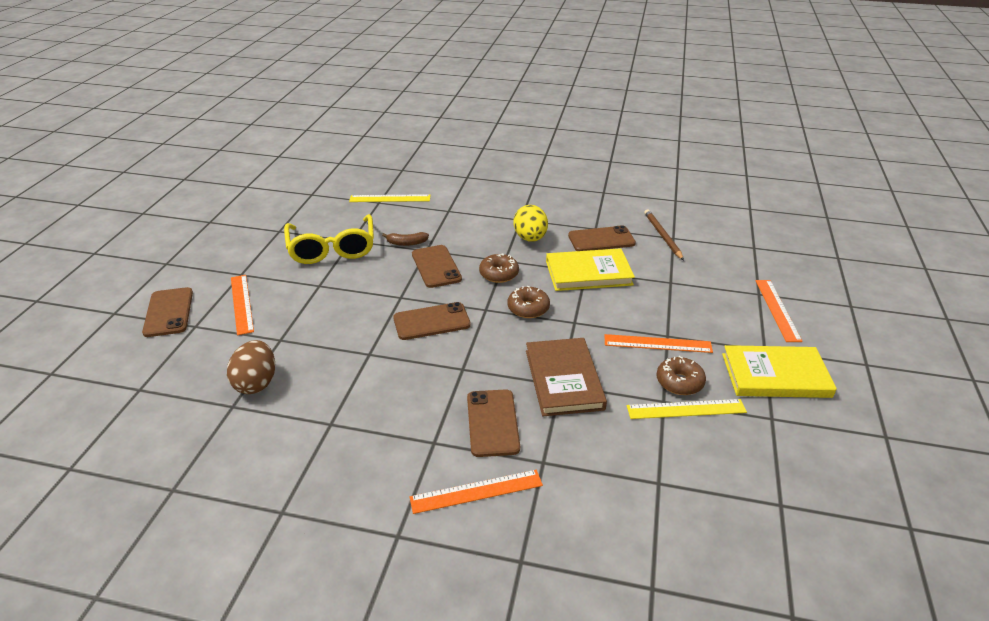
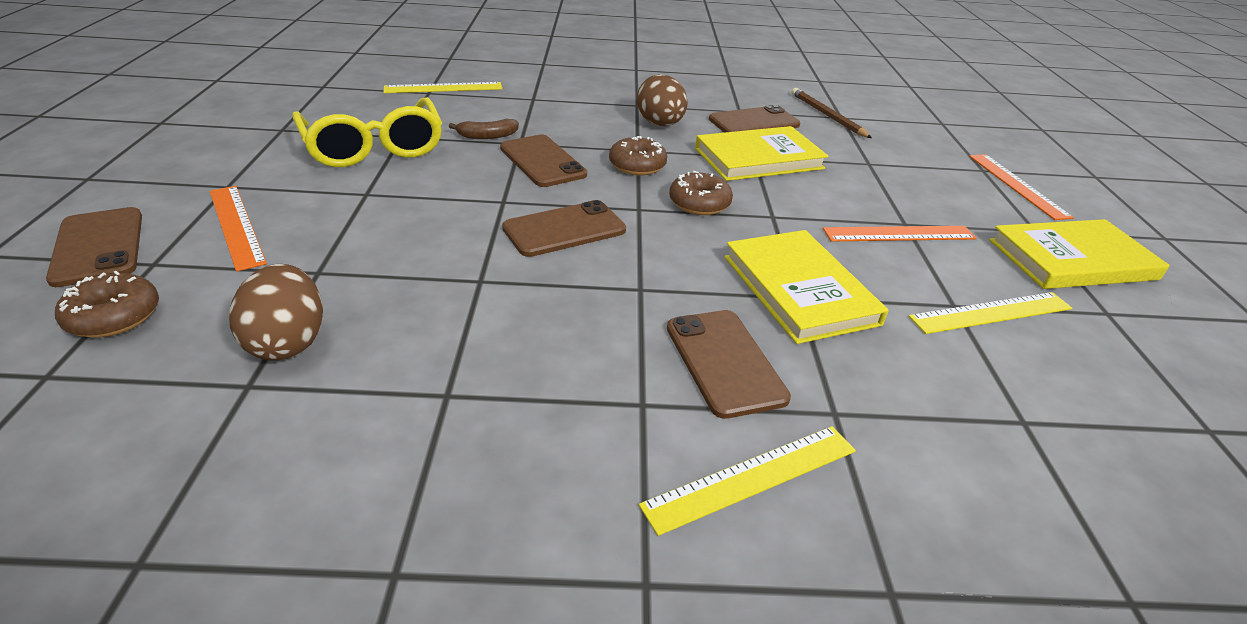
camera: 15 degrees left, 0 degrees up
(476, 491) = (752, 477): orange ruler -> yellow ruler
(530, 238) = (660, 124): yellow egg -> brown egg
(563, 379) = (799, 290): brown book -> yellow book
(679, 382) = (959, 279): brown donut -> brown donut (114, 317)

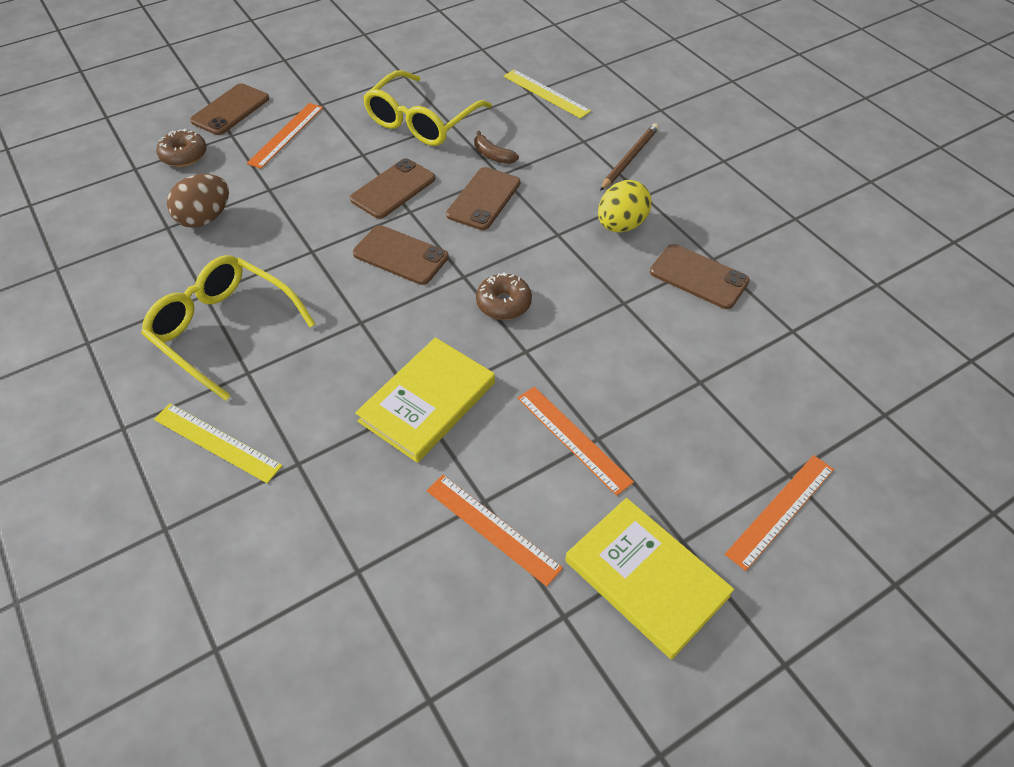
camera: 60 degrees right, 15 degrees up
(539, 399) = (223, 330): none -> yellow glasses
(637, 165) = (530, 246): brown donut -> none
(660, 124) = (621, 225): brown egg -> yellow egg
(724, 362) = (312, 393): brown phone -> brown phone (393, 189)
(759, 159) = (623, 307): yellow book -> none
(827, 116) = (782, 319): brown pencil -> brown pencil (629, 159)
(991, 313) = (492, 528): yellow ruler -> orange ruler

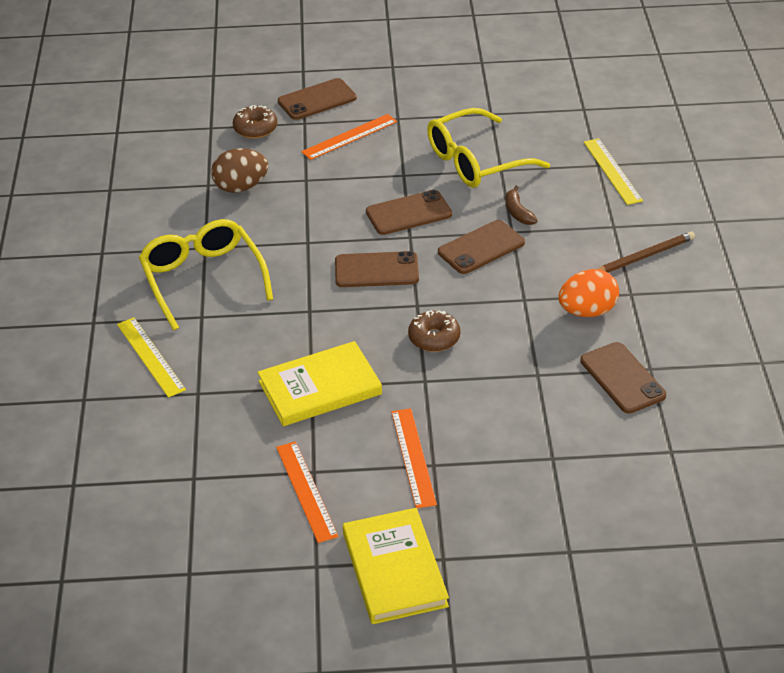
camera: 30 degrees right, 10 degrees down
(400, 255) = (376, 270): brown phone -> brown phone turned 60 degrees counterclockwise
(621, 225) = (587, 311): yellow egg -> orange egg
(780, 510) = (538, 571): orange ruler -> none

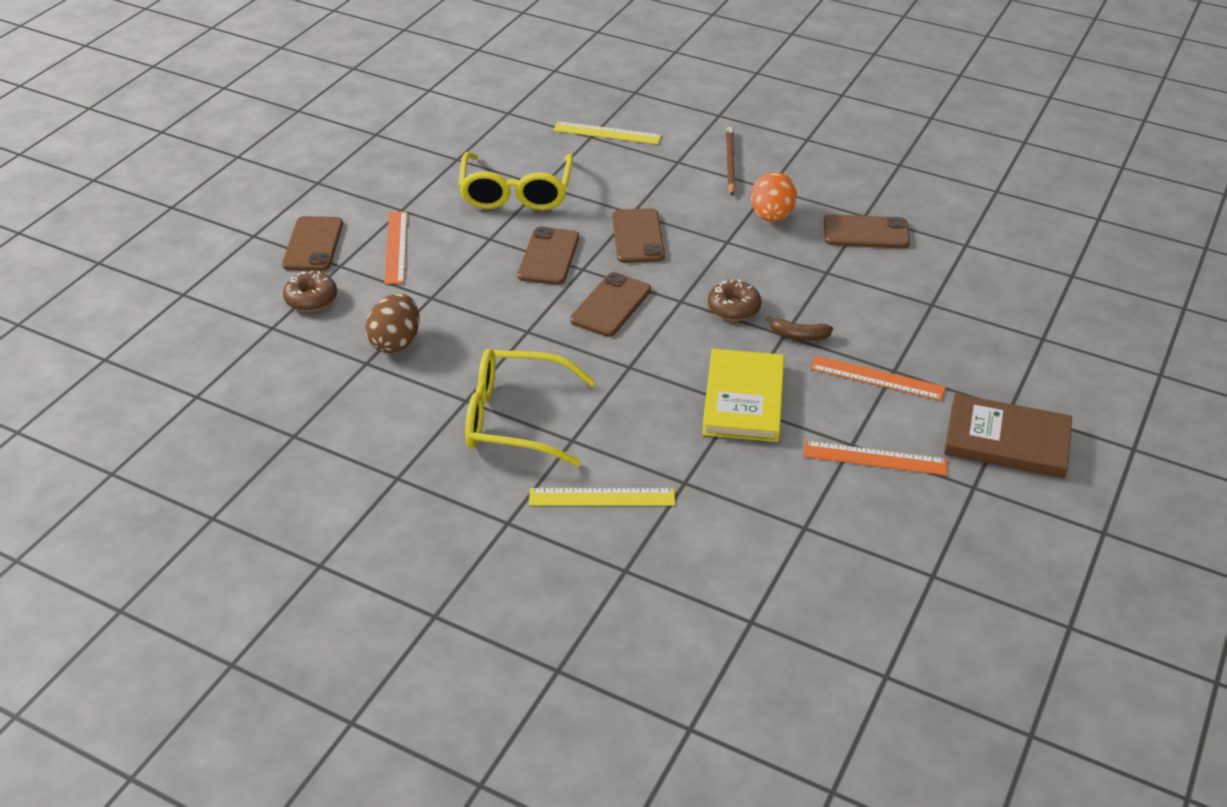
camera: 60 degrees left, 0 degrees up
(394, 569) = (1006, 440): yellow book -> brown book
(518, 212) = (610, 199): brown banana -> brown banana (799, 336)

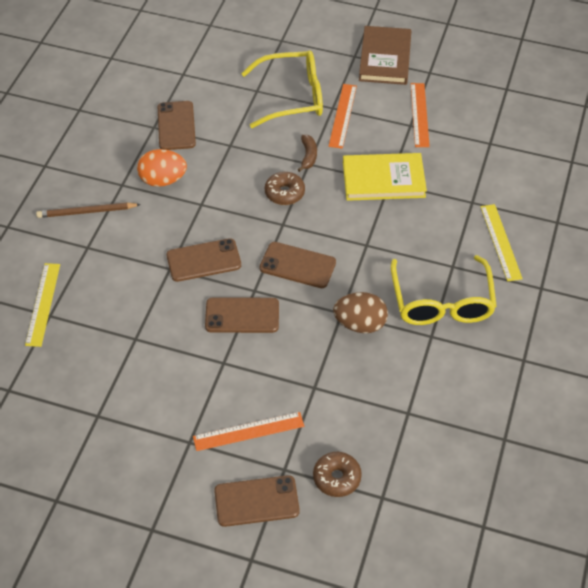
camera: 100 degrees left, 10 degrees up
(396, 342) = (378, 398): brown egg -> brown egg (360, 324)
(516, 193) = (150, 356): yellow glasses -> yellow glasses (292, 97)

